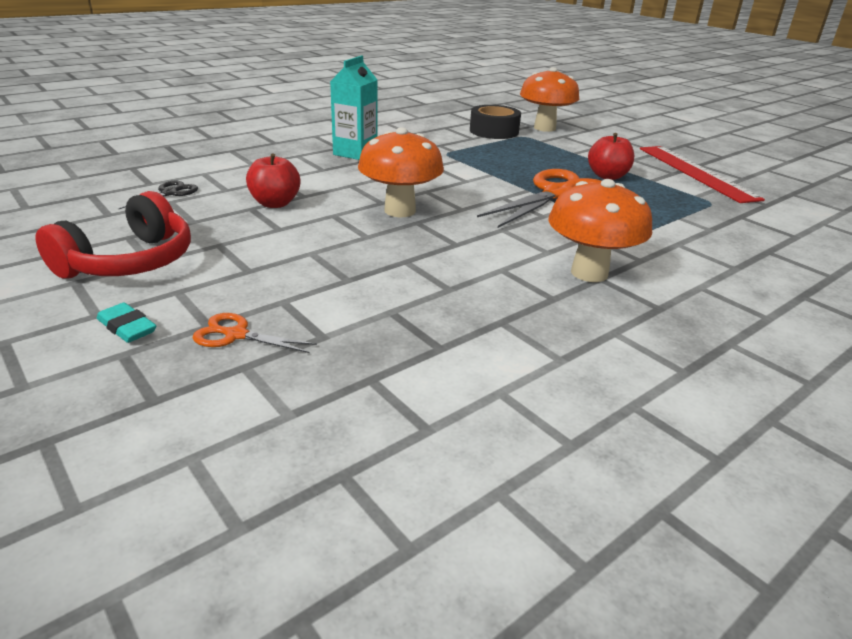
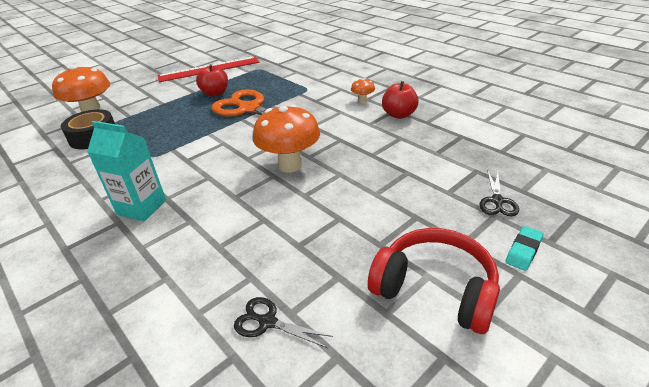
camera: 90 degrees left, 5 degrees up
(236, 335) = (497, 201): orange scissors -> black scissors
(275, 203) = (285, 232): red apple -> red apple (399, 115)
(589, 273) = (363, 101): orange mushroom -> orange mushroom, size x0.46

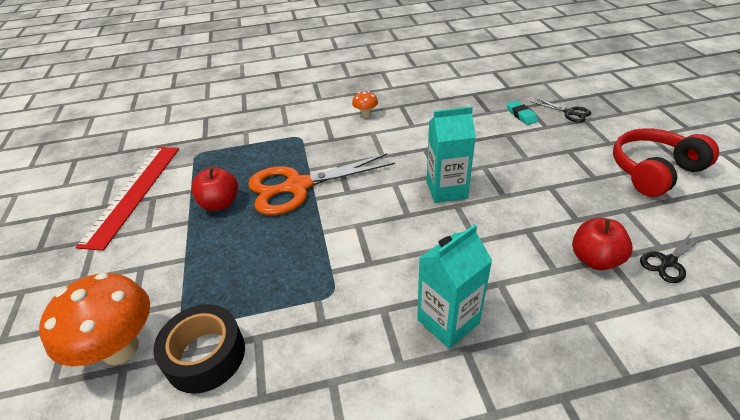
camera: 60 degrees left, 5 degrees up
(290, 165) = (446, 190): orange mushroom -> turquoise carton
(399, 115) = (412, 106): red apple -> red apple (595, 259)
(523, 251) = (627, 125): turquoise eraser -> turquoise eraser (521, 115)

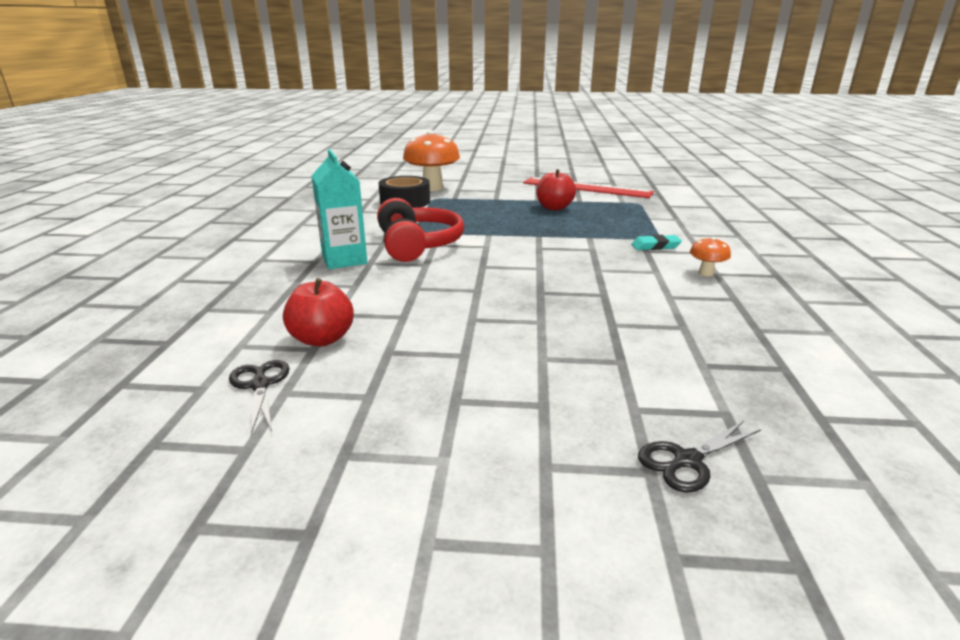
camera: 105 degrees right, 15 degrees down
(297, 186) = (561, 231): orange scissors -> none
(446, 190) = (507, 290): turquoise carton -> none
(521, 115) = (686, 394): turquoise eraser -> turquoise eraser (655, 246)
(653, 171) = (424, 476): red headphones -> red headphones (418, 245)

